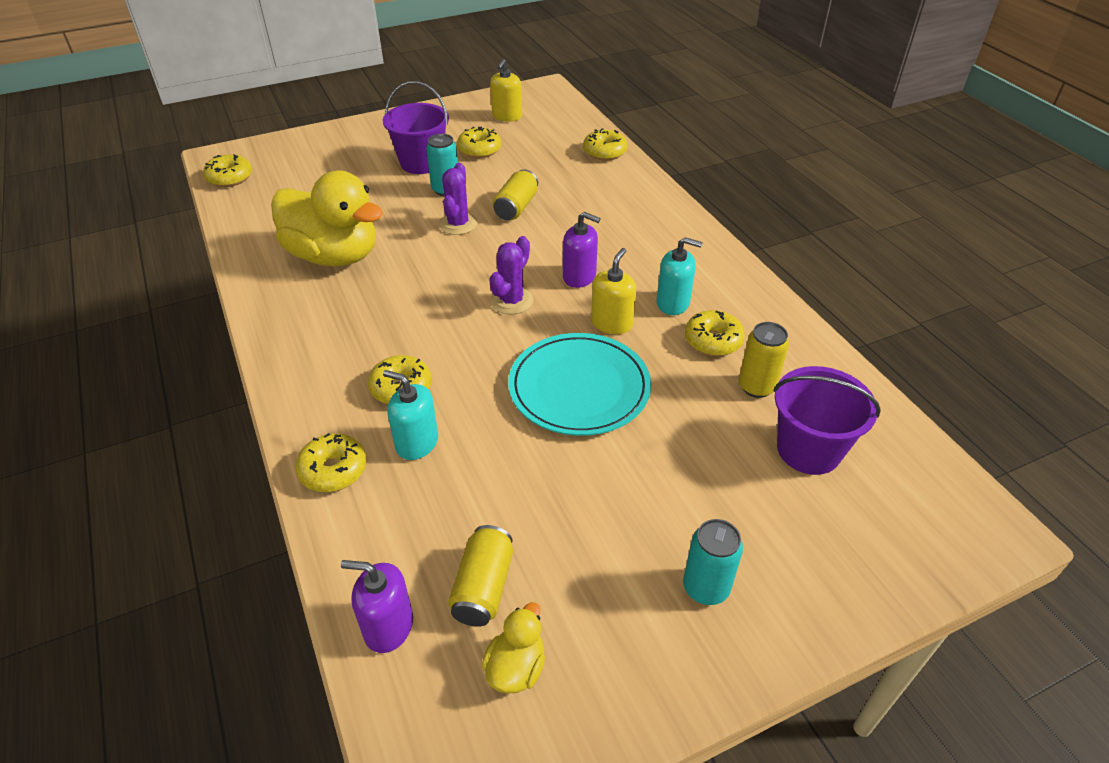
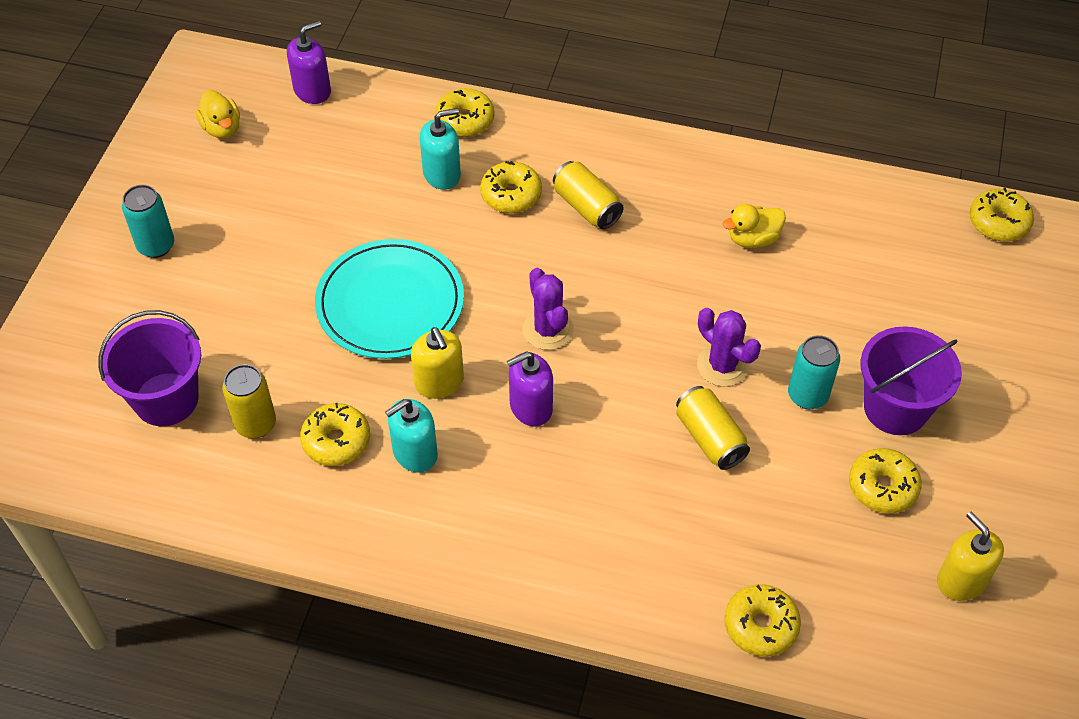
camera: 130 degrees right, 10 degrees up
(334, 256) = (752, 239): yellow duck -> yellow duck, size x0.43
(483, 587) = (287, 143): yellow can -> yellow can (587, 207)

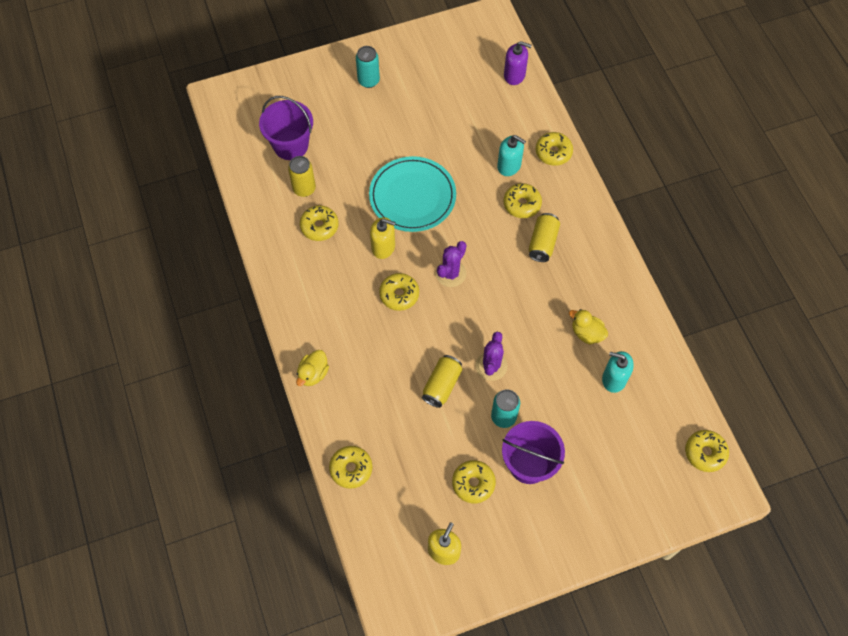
camera: 55 degrees right, 10 degrees up
(222, 128) = (458, 56): yellow duck -> yellow duck (313, 374)
(415, 453) = (337, 262): turquoise soap dispenser -> turquoise soap dispenser (614, 379)
(439, 382) = (383, 247): yellow soap dispenser -> yellow soap dispenser turned 105 degrees counterclockwise
(530, 407) = (399, 295): purple soap dispenser -> yellow donut

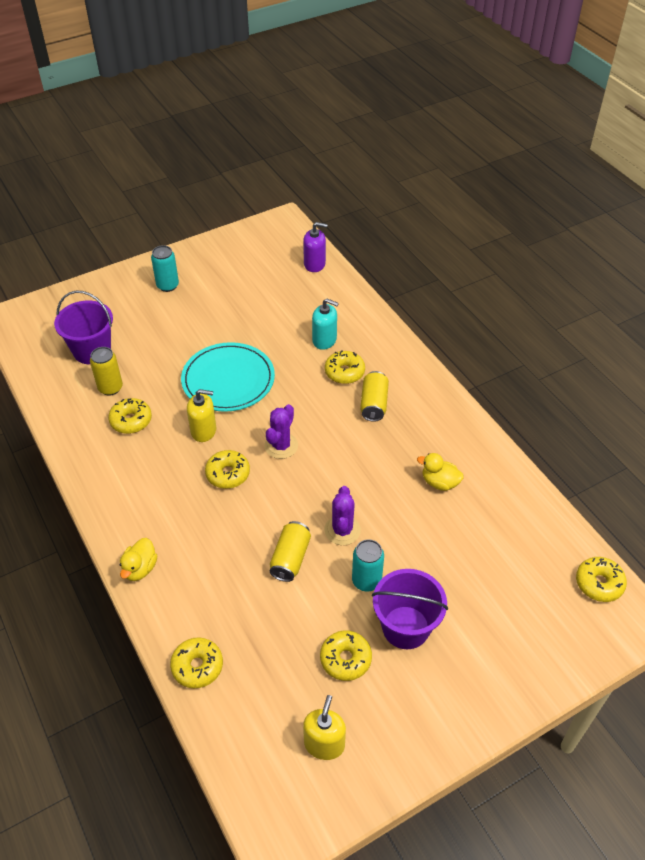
camera: 10 degrees left, 15 degrees down
(553, 152) = (367, 323): yellow donut -> none
(614, 379) = (480, 523): turquoise soap dispenser -> none

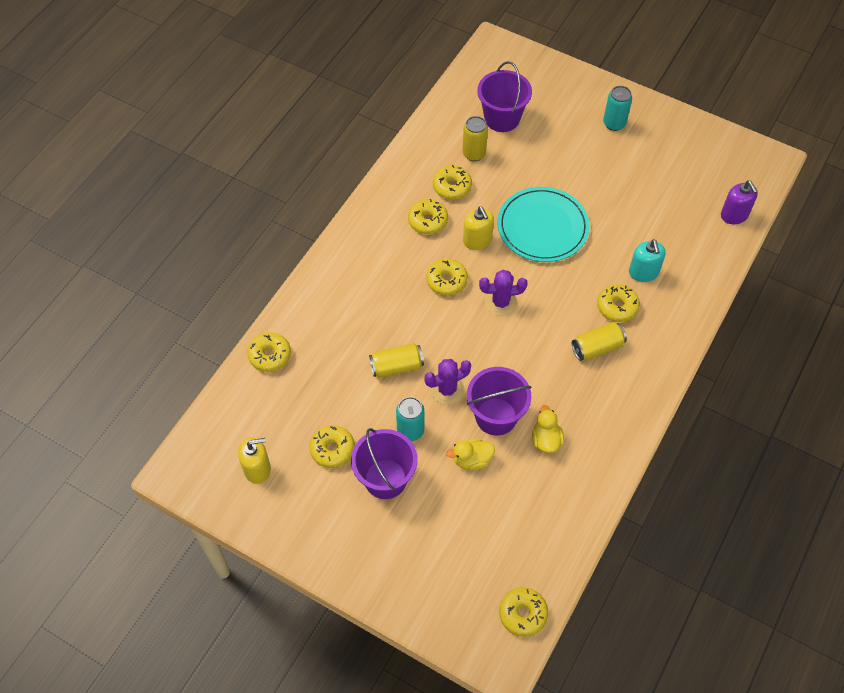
camera: 60 degrees right, 10 degrees up
(140, 568) = (325, 274): yellow duck -> yellow duck (472, 460)
(151, 456) = (428, 221): none -> yellow donut
(394, 507) = (496, 416): none -> purple bucket

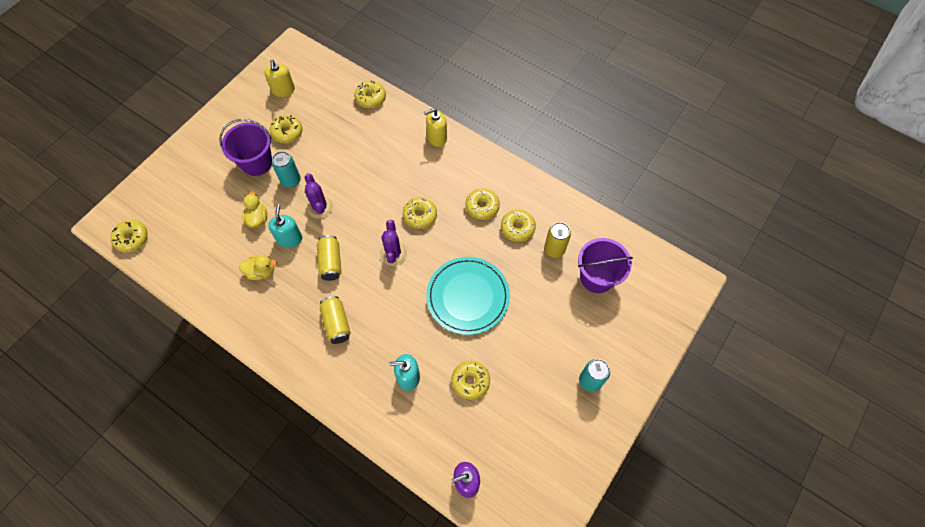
camera: 95 degrees right, 5 degrees up
(396, 367) = (346, 175): yellow can -> yellow can (331, 262)
(477, 240) = (458, 242): yellow soap dispenser -> yellow soap dispenser (437, 137)
(496, 416) = (289, 238): purple bucket -> turquoise soap dispenser
(617, 307) = (374, 347): yellow donut -> yellow donut (470, 381)

